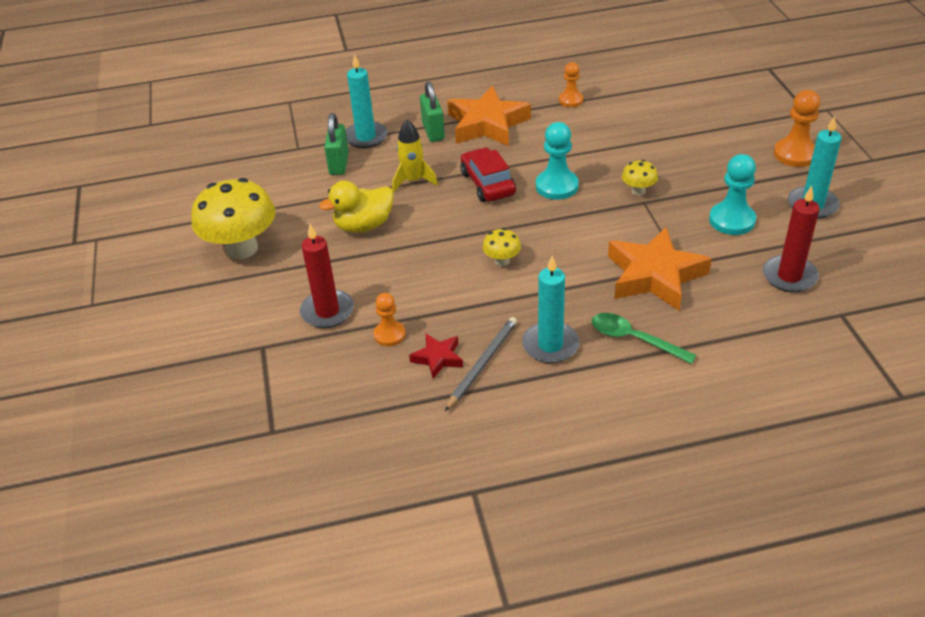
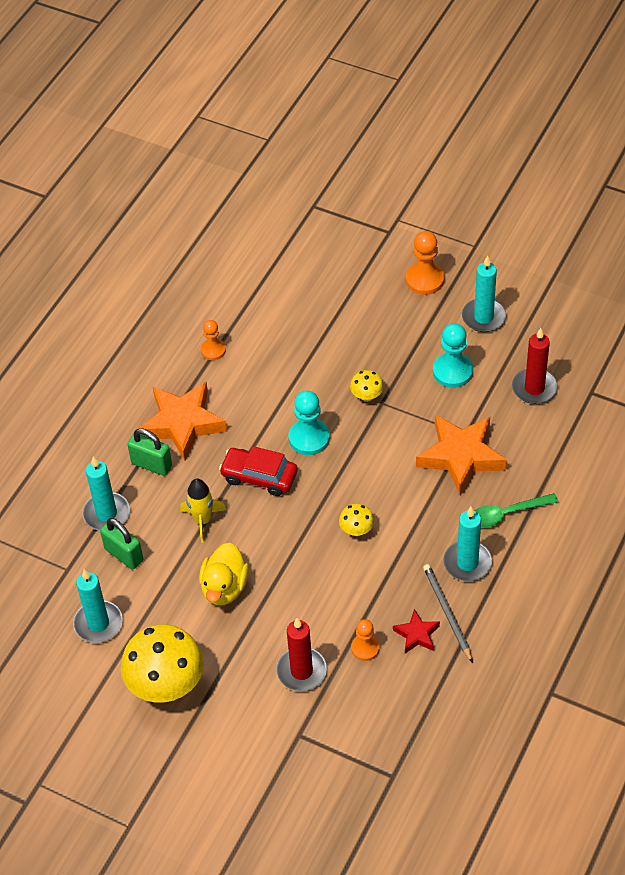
camera: 50 degrees left, 10 degrees up
(265, 187) = (98, 623): none -> turquoise candle

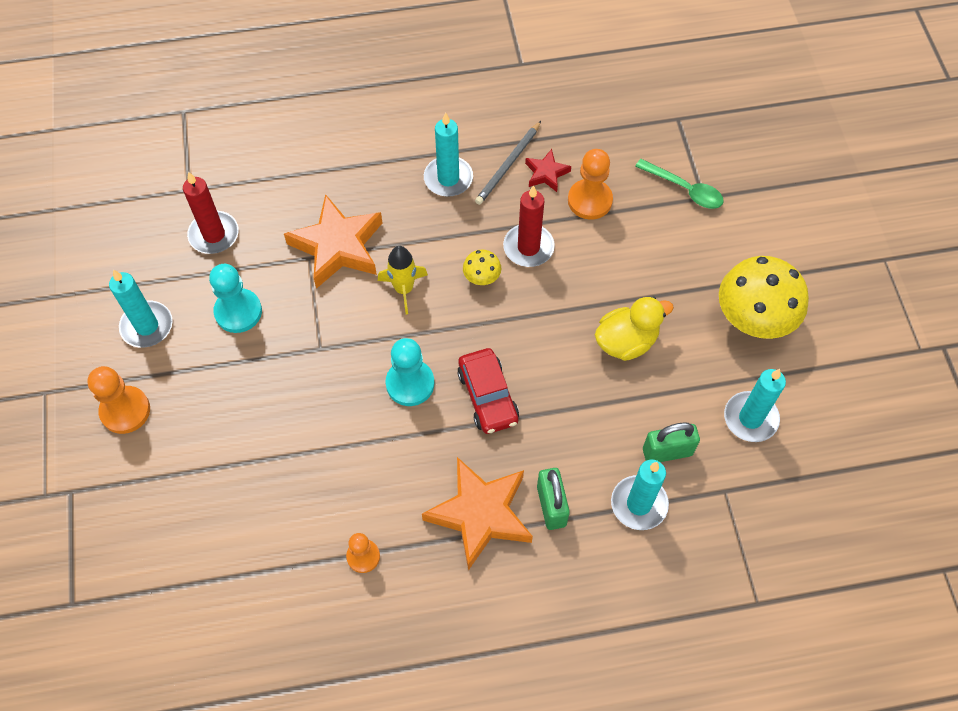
camera: 130 degrees left, 10 degrees up
(124, 555) = (667, 452): green padlock -> green padlock turned 75 degrees clockwise
(203, 520) = (574, 410): yellow rocket -> yellow rocket (403, 289)
(301, 671) = (650, 231): red candle -> red candle (528, 247)
(365, 648) = (590, 200): orange pawn -> orange pawn, size x1.57
(367, 396) = (321, 366): yellow mushroom -> none
(507, 514) = (375, 179): green spoon -> green spoon (685, 189)

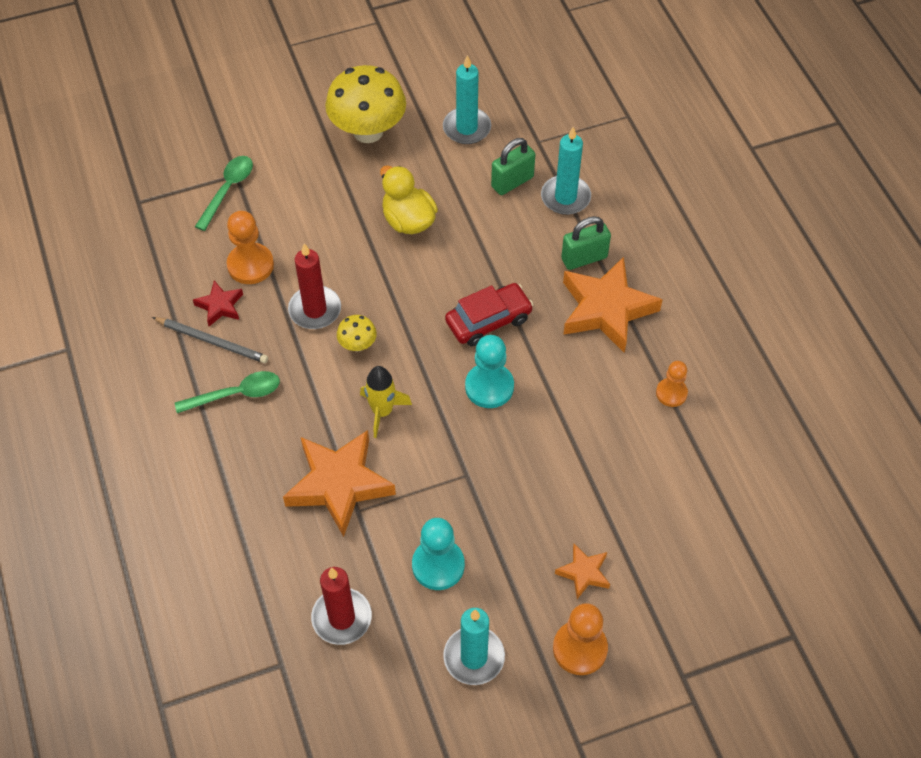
camera: 100 degrees left, 5 degrees down
(194, 429) = (584, 573): none -> orange star
(448, 178) = (236, 394): turquoise candle -> green spoon
(667, 452) = (512, 182): green padlock -> green padlock turned 75 degrees clockwise

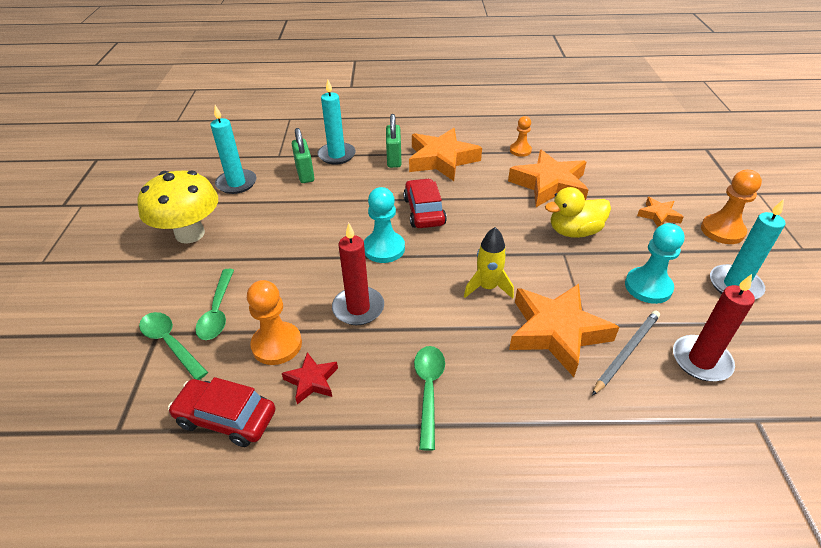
camera: 70 degrees left, 15 degrees down
(167, 264) = (226, 418): none -> red car
(212, 341) = (353, 397): grey pencil -> grey pencil (626, 352)
(274, 204) = (218, 311): none -> green spoon
(357, 345) = (411, 288): yellow mushroom -> none
(408, 220) = (301, 231): yellow duck -> yellow duck (574, 231)
(489, 387) = (485, 224): turquoise pawn -> turquoise pawn (384, 248)
(600, 441) = (549, 185): none -> orange star

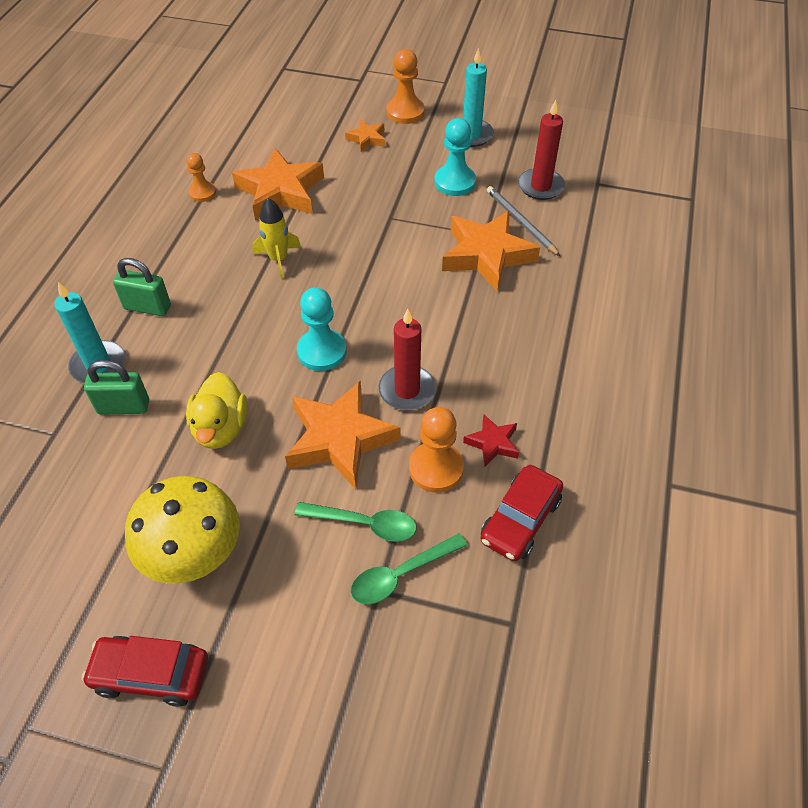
camera: 75 degrees left, 10 degrees up
(236, 183) = (98, 492): turquoise candle -> none
(424, 211) = (272, 303): red car -> red car (151, 674)
(428, 390) = (526, 357): green spoon -> none
(442, 160) = (178, 263): orange star -> orange star (340, 439)
(487, 287) = (415, 284): yellow rocket -> yellow rocket (278, 259)
(574, 231) = (363, 200): yellow duck -> yellow duck (221, 428)

